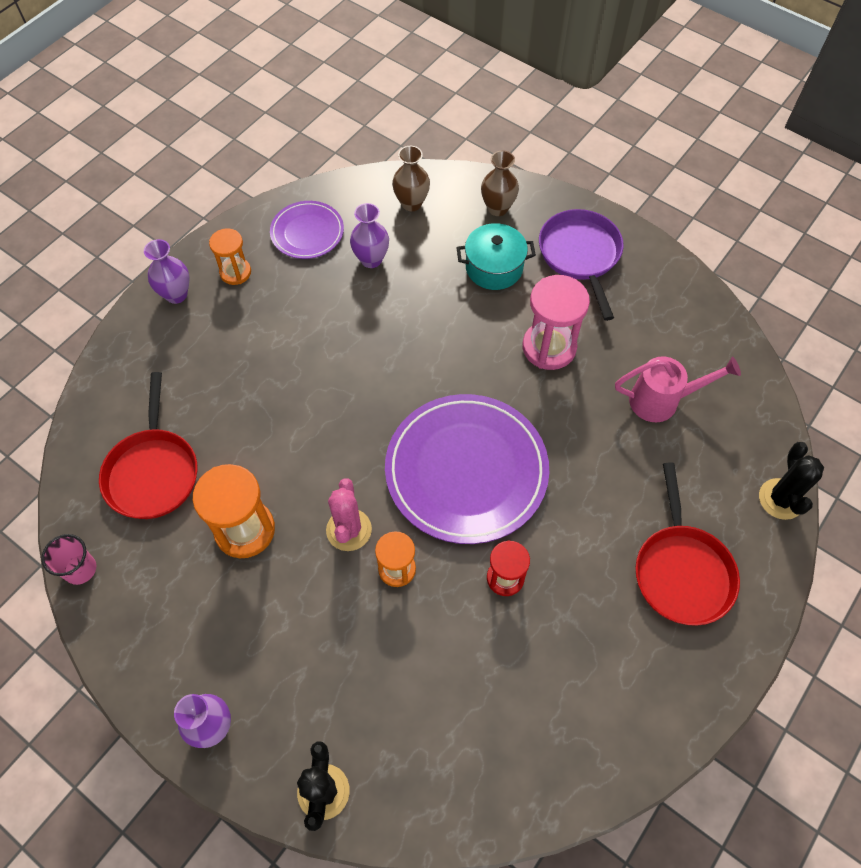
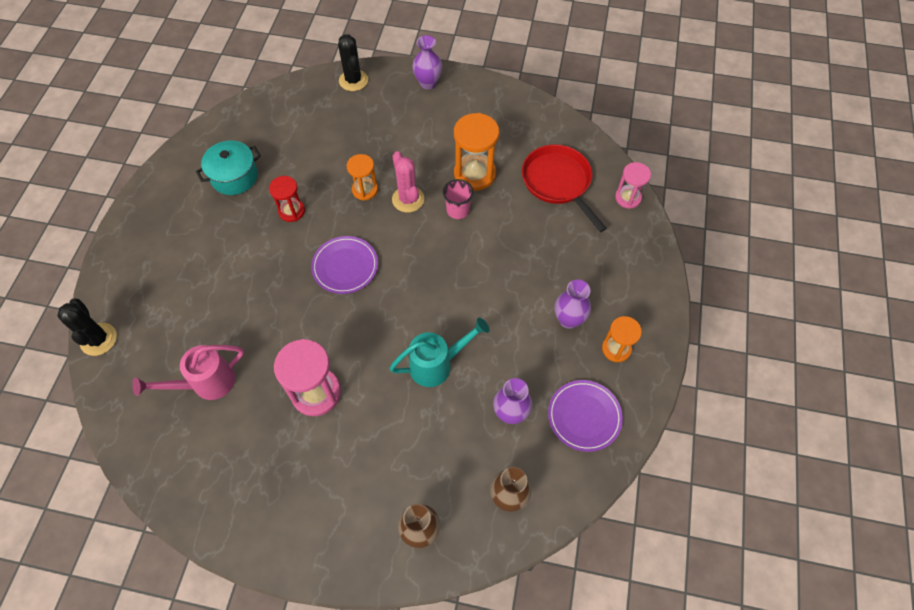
camera: 155 degrees right, 0 degrees up
(80, 569) = (557, 119): pink cup -> pink cup (458, 210)
(91, 417) = (628, 198): none -> pink hourglass
(176, 294) = (647, 309): purple vase -> purple vase (568, 319)
(416, 326) = (436, 364): none -> turquoise watering can
(466, 471) = (345, 266): purple plate -> purple plate, size x0.52
(494, 267) = (395, 455): turquoise pot -> turquoise pot (234, 177)
(580, 255) = (316, 507): purple pan -> none
(681, 571) = (170, 260): red pan -> none

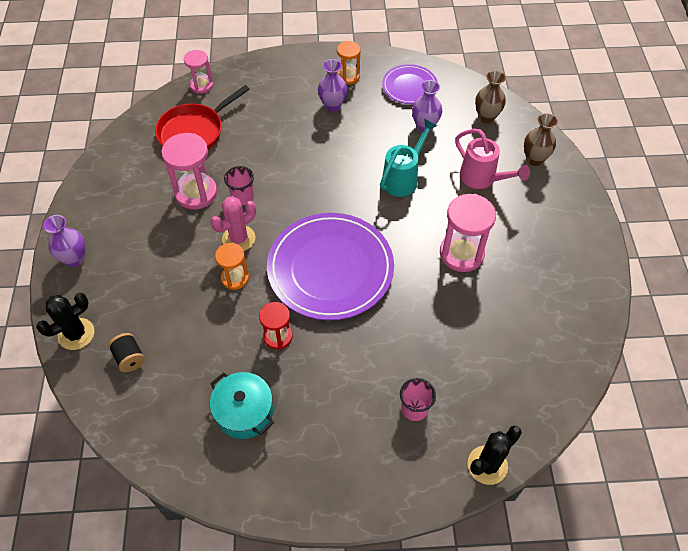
camera: 105 degrees left, 5 degrees down
(175, 298) = (414, 408): none -> pink cup
(206, 383) = (489, 342): pink watering can -> pink watering can (482, 178)
(317, 111) = (130, 358): none -> black spool
(345, 266) = (330, 269): purple plate -> purple plate, size x1.91
(436, 364) = (403, 178): turquoise watering can -> turquoise watering can turned 75 degrees clockwise
(474, 174) = (196, 193): orange hourglass -> pink hourglass

